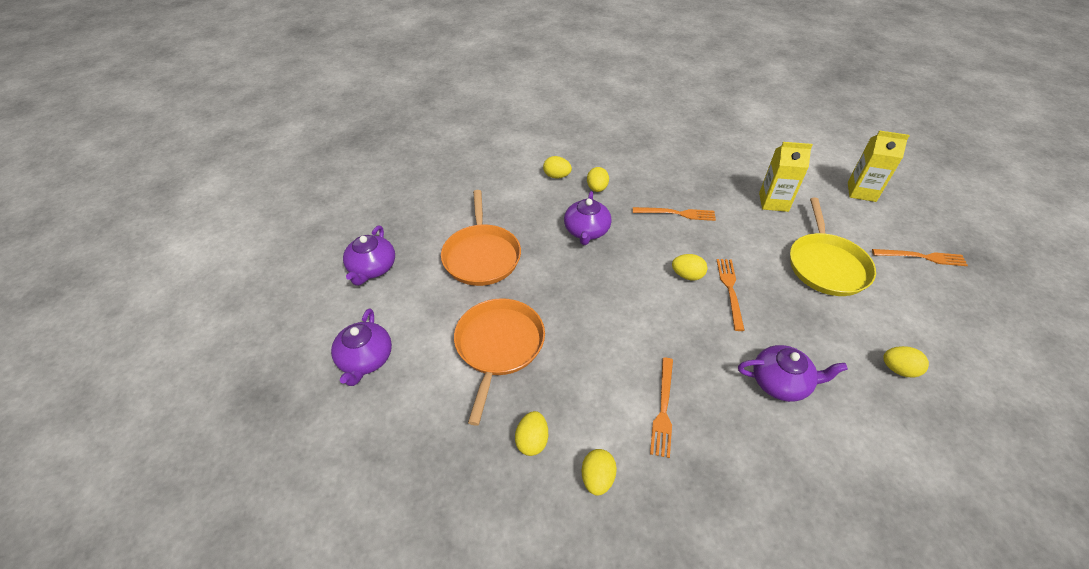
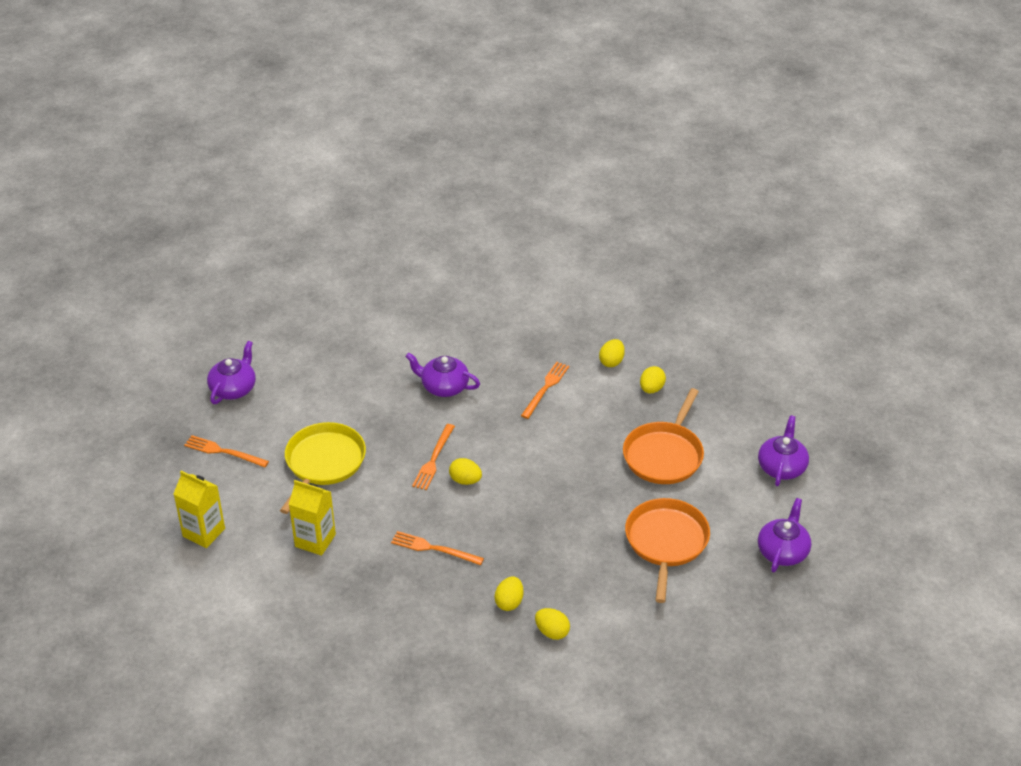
camera: 165 degrees left, 5 degrees down
(586, 231) = (545, 548): purple teapot -> purple teapot (233, 388)
(898, 369) = (344, 377): yellow egg -> none

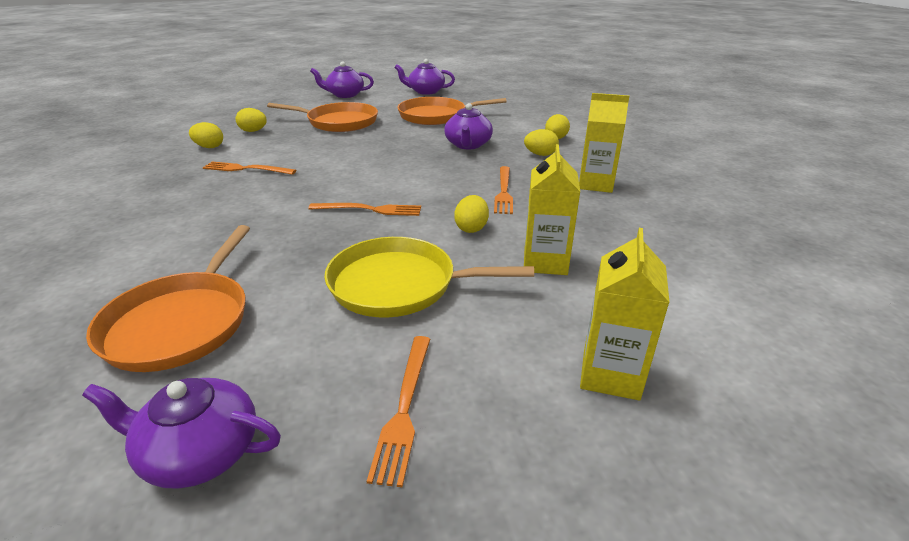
camera: 105 degrees left, 10 degrees down
(329, 374) = (181, 322): none -> orange pan
(423, 619) = (595, 184): none -> yellow carton
(444, 386) = (234, 221): purple teapot -> purple teapot (468, 145)
(465, 480) = (398, 189): yellow egg -> yellow egg (471, 228)

